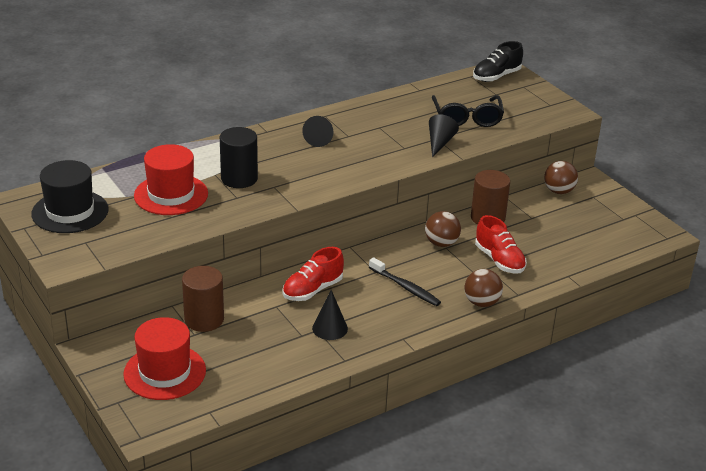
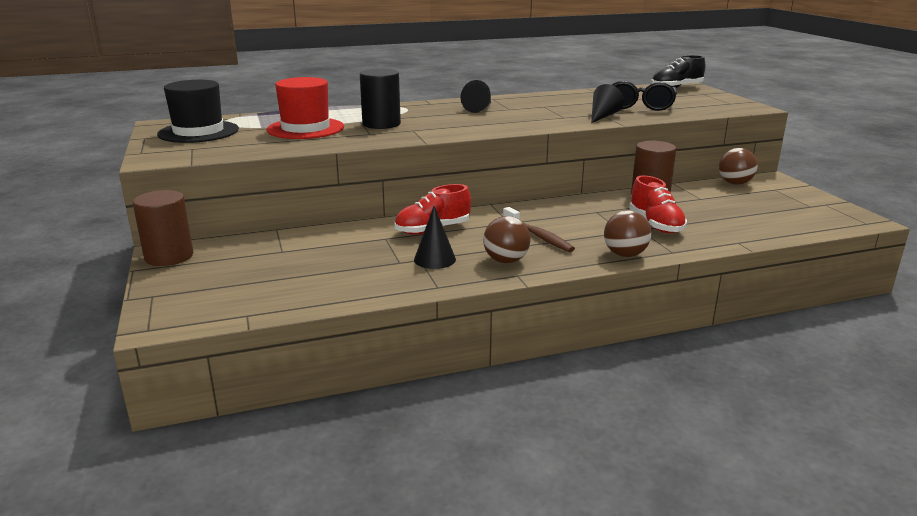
camera: 15 degrees right, 10 degrees down
(165, 372) = (225, 277): red hat -> none
(204, 319) = (301, 241): brown cylinder -> brown cylinder (169, 256)
(405, 287) = (538, 236): black toothbrush -> brown toothbrush
(441, 243) = (592, 208): brown ball -> brown ball (506, 261)

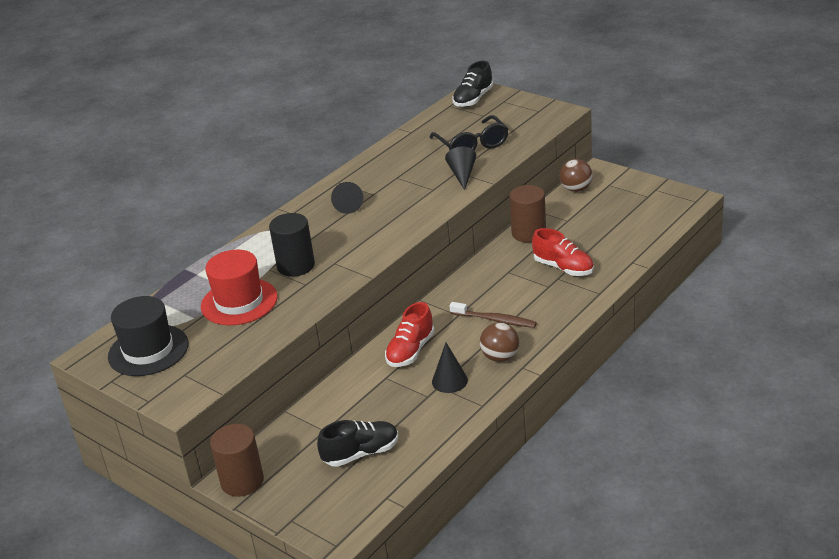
camera: 30 degrees left, 10 degrees up
(281, 276) = (361, 453): none -> black shoe
(625, 254) = (572, 311): brown ball -> none

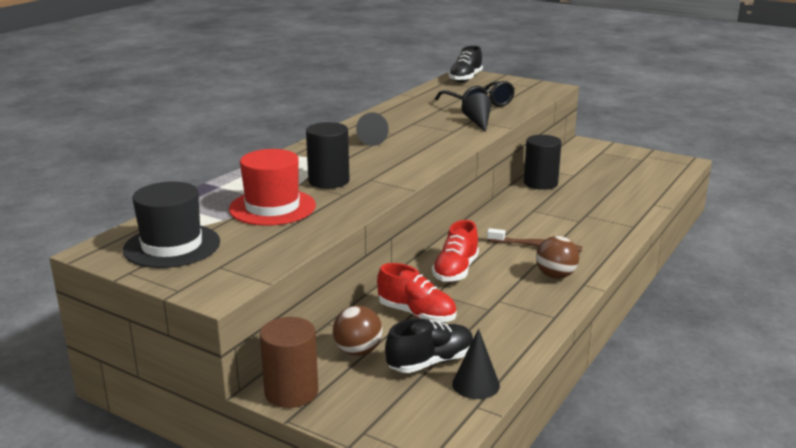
camera: 10 degrees left, 10 degrees down
(449, 381) = (509, 296): black cone -> black cone (476, 384)
(528, 233) = (540, 183): brown cylinder -> black cylinder
(563, 268) = (587, 208): red shoe -> red shoe (417, 314)
(576, 189) = (571, 155): brown ball -> brown ball (358, 351)

